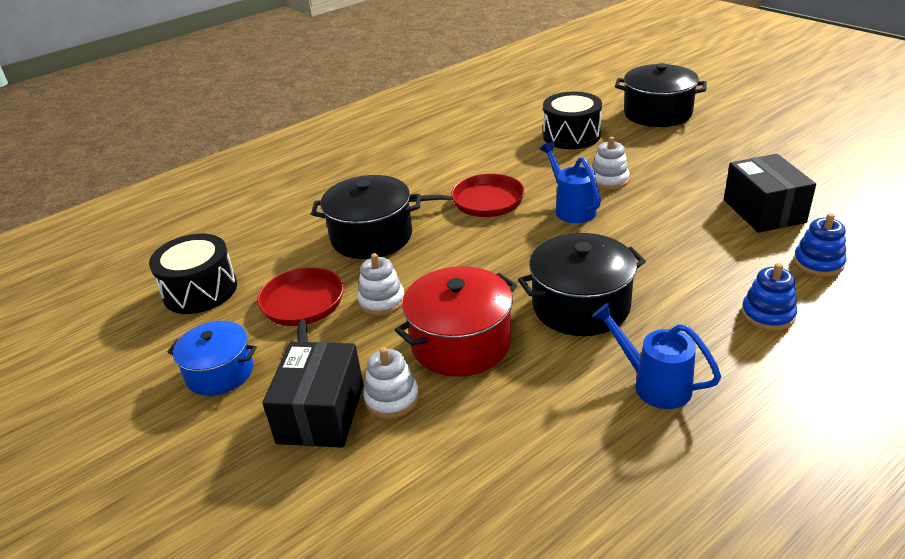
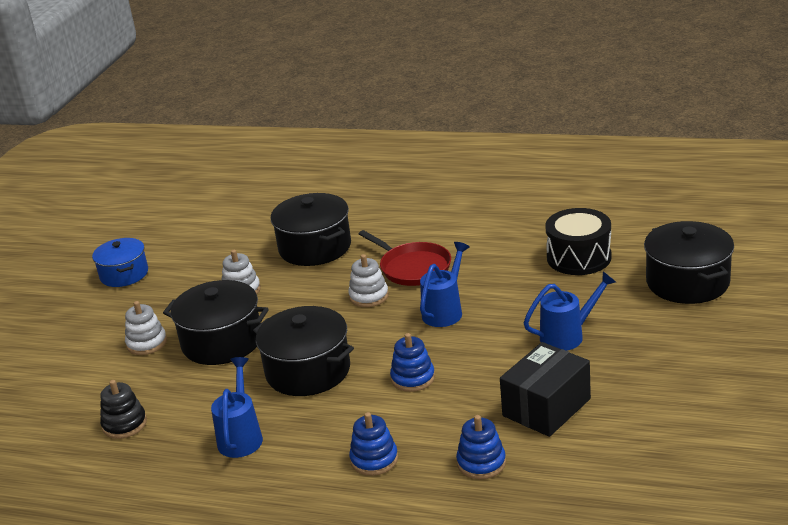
camera: 55 degrees right, 5 degrees down
(200, 290) = (194, 222): black drum -> none
(303, 306) = (210, 265): red pan -> none
(321, 413) = (115, 326): black box -> none
(461, 343) = (222, 342): red pot -> black pot
(541, 469) = (124, 424): none -> black stacking toy
(609, 180) = (515, 309): white stacking toy -> white stacking toy (369, 296)
(657, 255) = (413, 378): none -> blue stacking toy
(673, 173) = (567, 336): none -> blue watering can

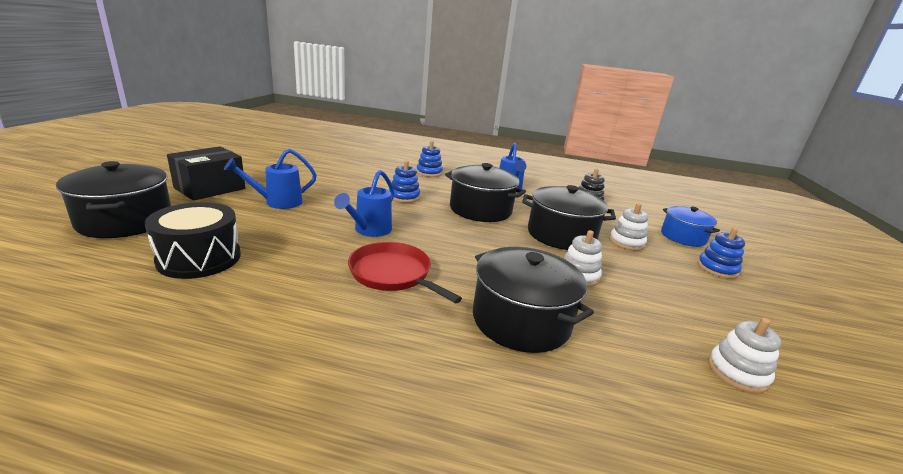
camera: 170 degrees right, 5 degrees down
(124, 274) = (742, 316): blue pot -> blue pot (683, 237)
(369, 296) = (441, 252): white stacking toy -> white stacking toy (737, 373)
(481, 463) = (371, 165): blue stacking toy -> blue stacking toy (717, 269)
(546, 407) = (323, 176): black box -> black box (210, 188)

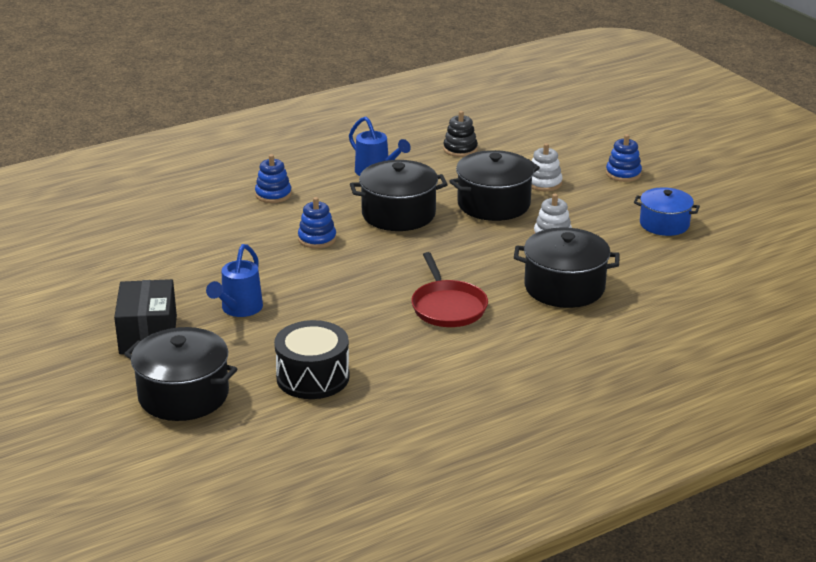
camera: 40 degrees left, 5 degrees up
(369, 230) = (364, 287): blue watering can -> none
(393, 274) = (448, 307): red pan -> red pan turned 105 degrees counterclockwise
(683, 237) = (573, 151): blue pot -> blue pot (664, 224)
(737, 373) = (695, 249): white stacking toy -> none

